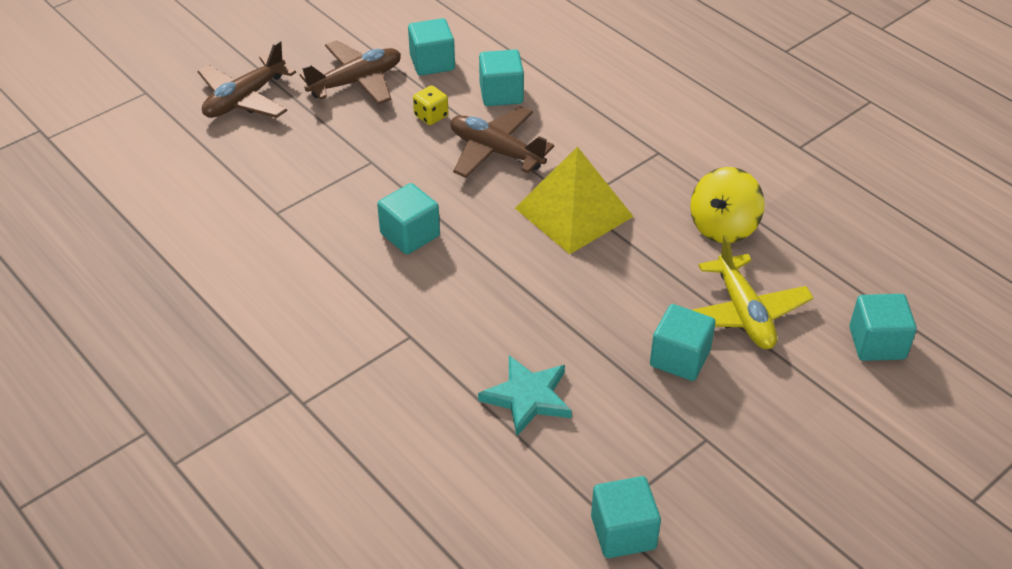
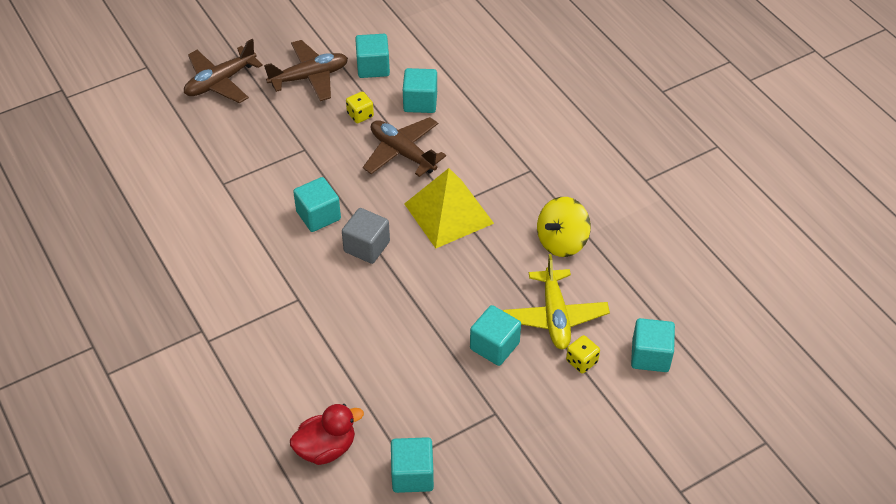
camera: 10 degrees right, 5 degrees up
(482, 263) = (366, 247): none -> grey cube
(498, 515) = (326, 448): none -> red duck
(527, 397) = (371, 360): turquoise star -> none
(795, 361) = (581, 361): none -> yellow dice

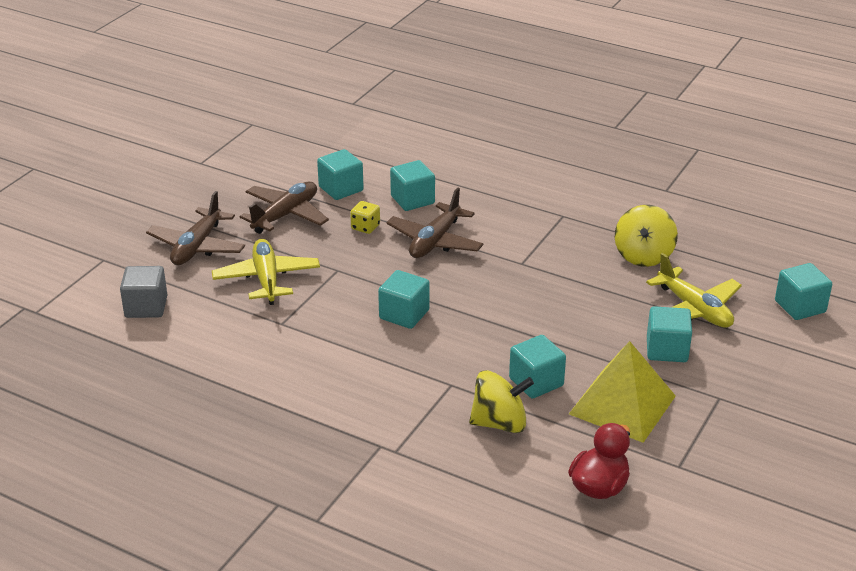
camera: 30 degrees left, 15 degrees down
(245, 136) = (267, 279): none -> yellow plane
(303, 352) = (500, 423): none -> yellow spinning top
(366, 247) = (475, 321): grey cube -> grey cube (146, 307)
(402, 153) = (435, 241): brown plane -> brown plane turned 75 degrees counterclockwise
(412, 475) = (698, 473): turquoise cube -> turquoise cube (536, 382)
(448, 213) = (524, 270): yellow pyramid -> yellow pyramid (622, 404)
(581, 361) = (750, 332): yellow dice -> none

